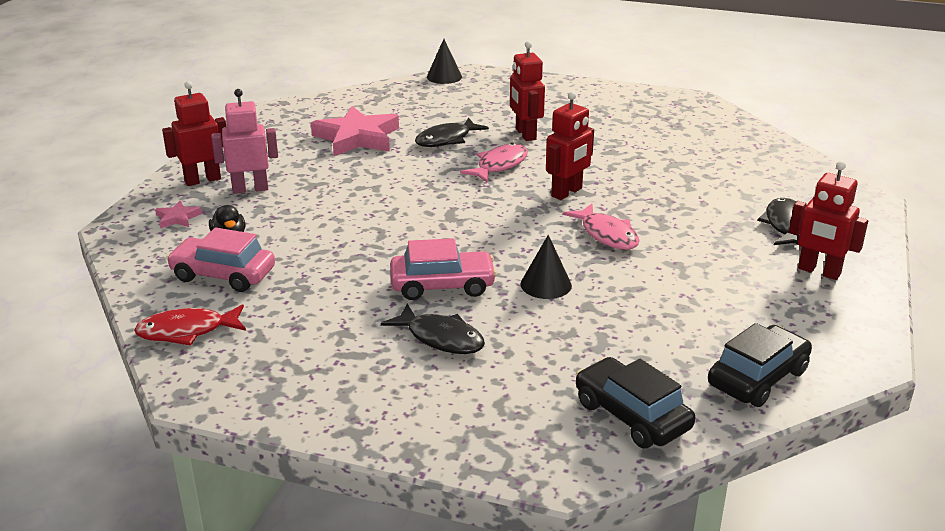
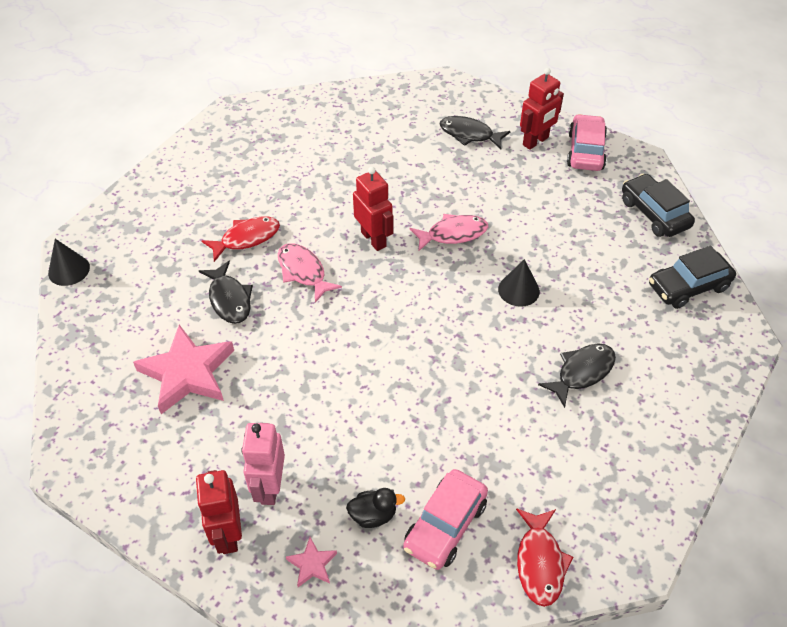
camera: 75 degrees left, 20 degrees up
(442, 285) = (505, 356): pink car -> pink car (585, 151)
(525, 134) = (246, 238): red robot -> red fish

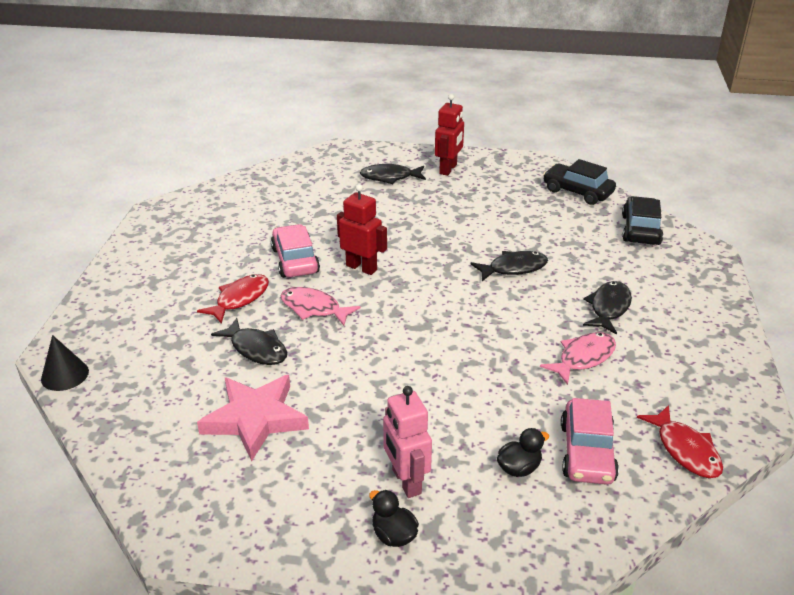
camera: 25 degrees left, 15 degrees down
(228, 534) = (393, 535): red robot -> black duck
(312, 564) = (493, 528): pink star -> none
(453, 234) = (428, 246): pink fish -> pink fish (583, 358)
(518, 290) = (513, 268): black cone -> black fish
(585, 151) = (493, 166): pink car -> pink car (295, 260)
(688, 286) = (640, 230): black car -> black car turned 150 degrees clockwise

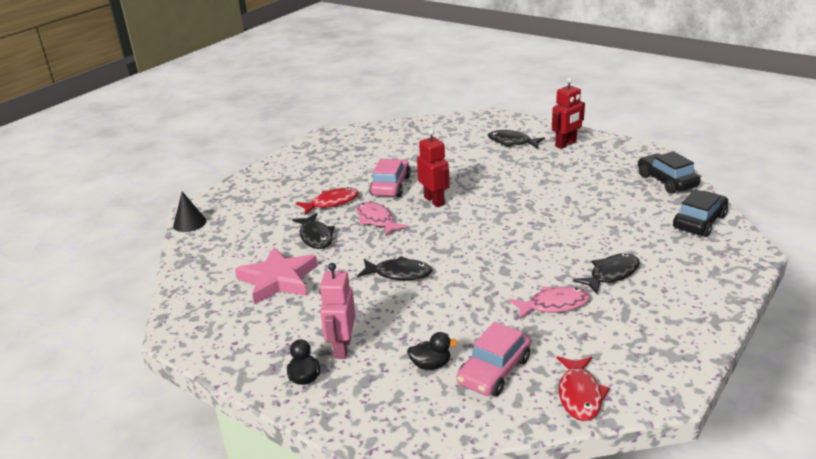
camera: 30 degrees right, 5 degrees down
(513, 268) = (555, 227): black fish -> black fish (399, 273)

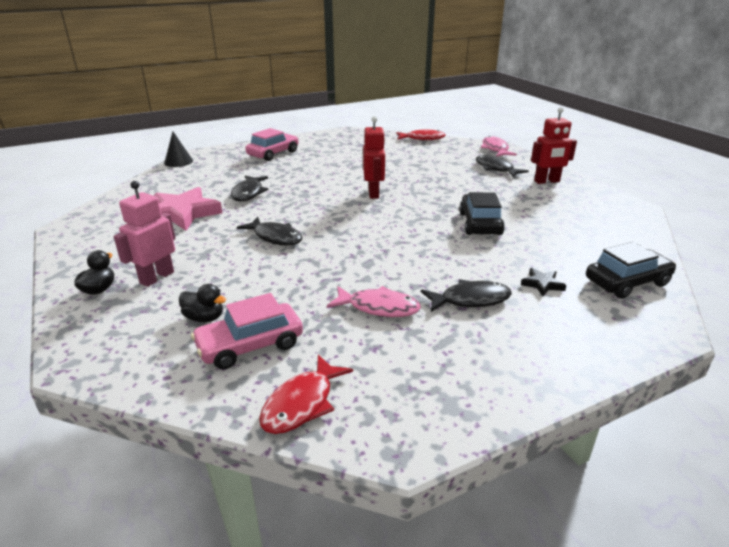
camera: 25 degrees right, 0 degrees up
(331, 203) = (291, 174): red fish -> red fish (422, 138)
(376, 220) = (309, 194): pink fish -> pink fish (495, 149)
(391, 186) = (352, 174): pink car -> pink car (273, 154)
(647, 243) = (542, 284): none -> black star
(666, 181) = (625, 236): black car -> black car (480, 224)

